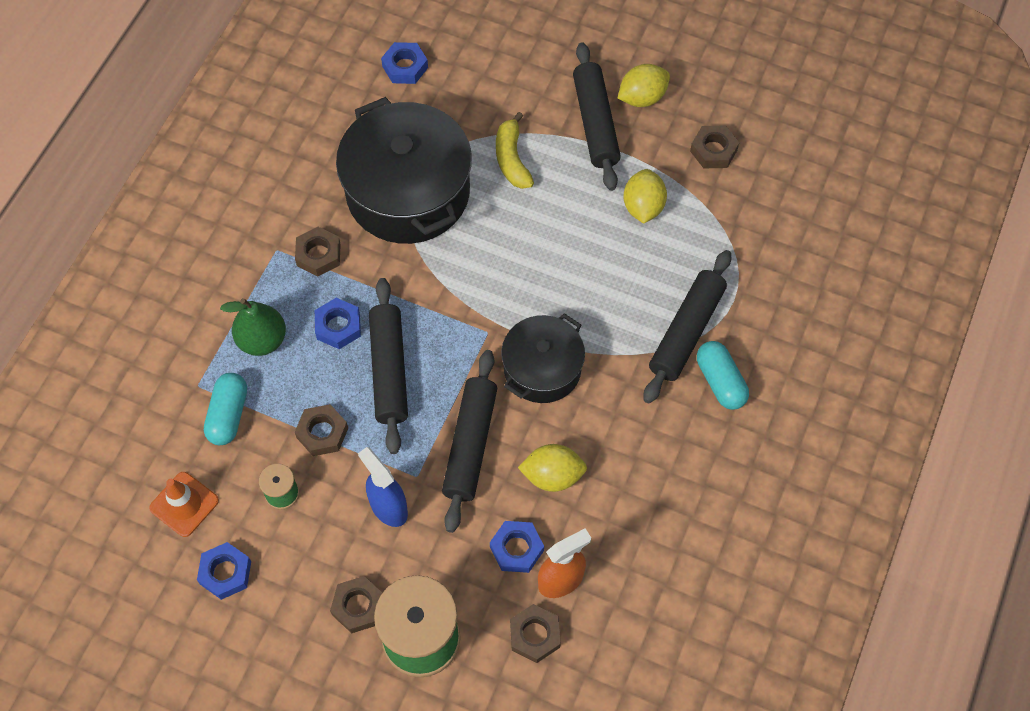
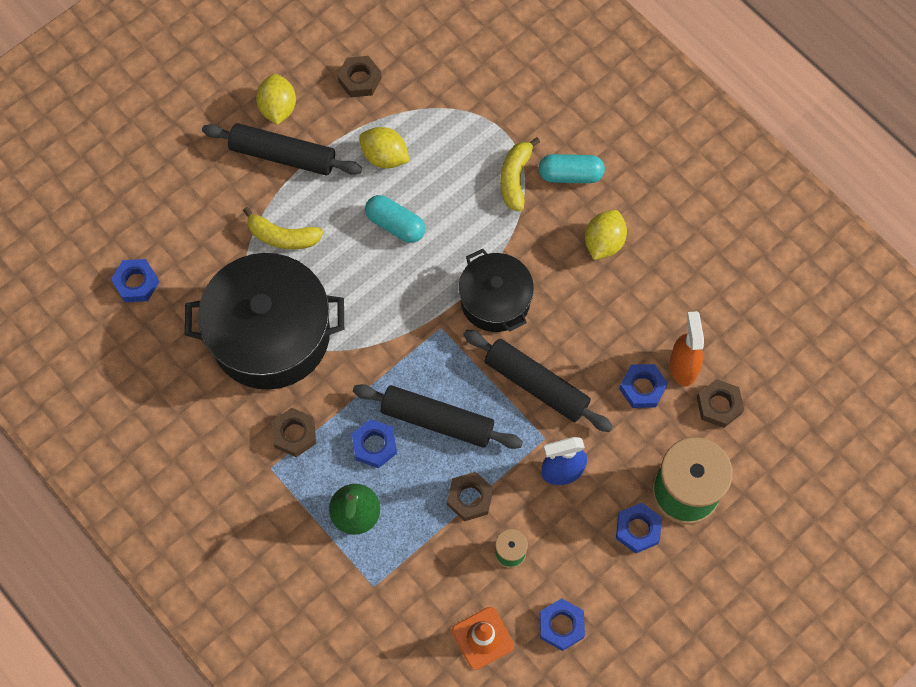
camera: 65 degrees left, 5 degrees up
(228, 415) = (415, 570): turquoise capsule -> turquoise capsule (395, 225)
(358, 606) = (637, 529): brown nut -> blue nut
(552, 476) = (593, 334): yellow lemon -> yellow lemon (603, 243)
(686, 331) = (515, 178): black rolling pin -> yellow banana

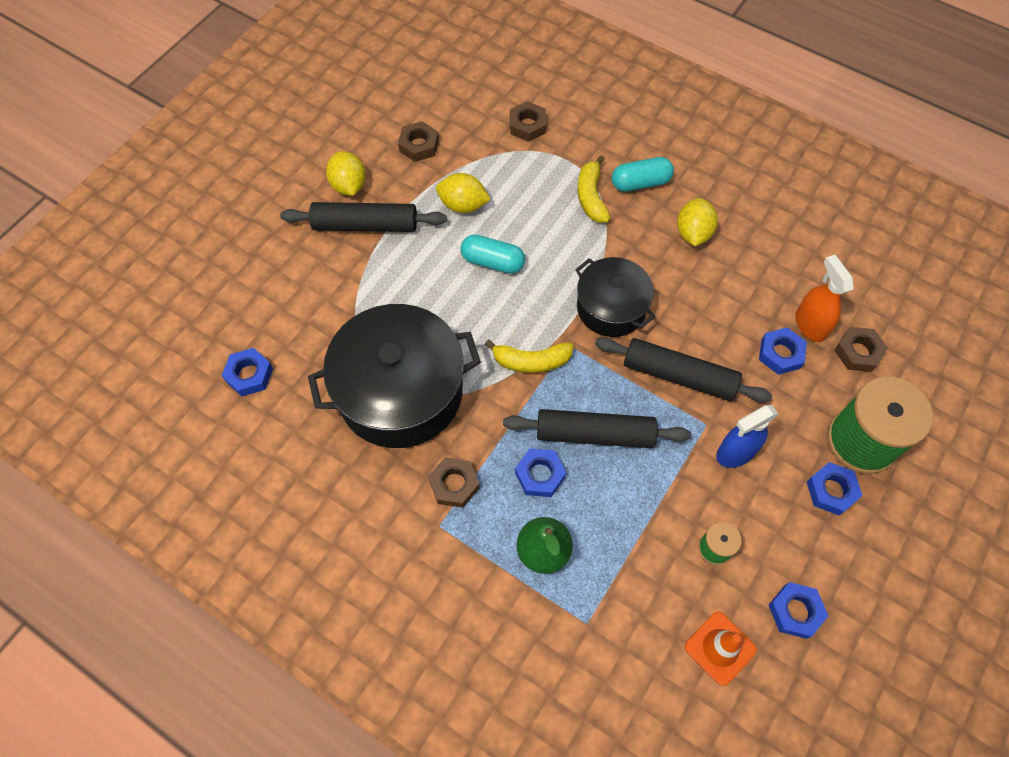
camera: 15 degrees left, 5 degrees down
(282, 237) = (386, 297): yellow banana -> yellow banana (531, 361)
(470, 498) = (654, 503): brown nut -> brown nut (527, 125)

